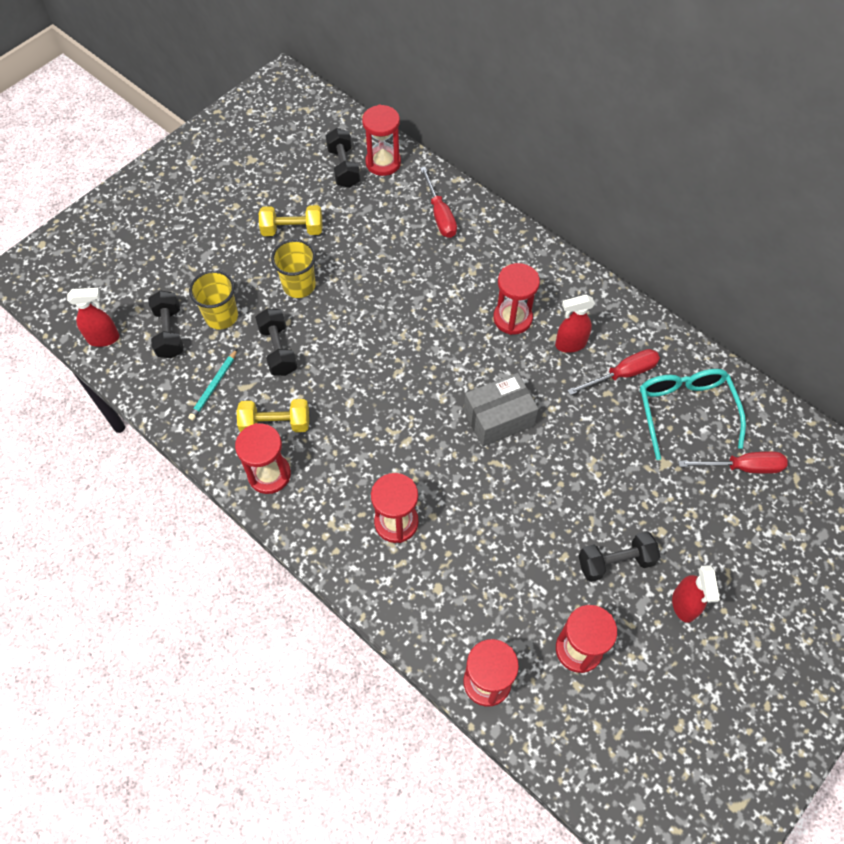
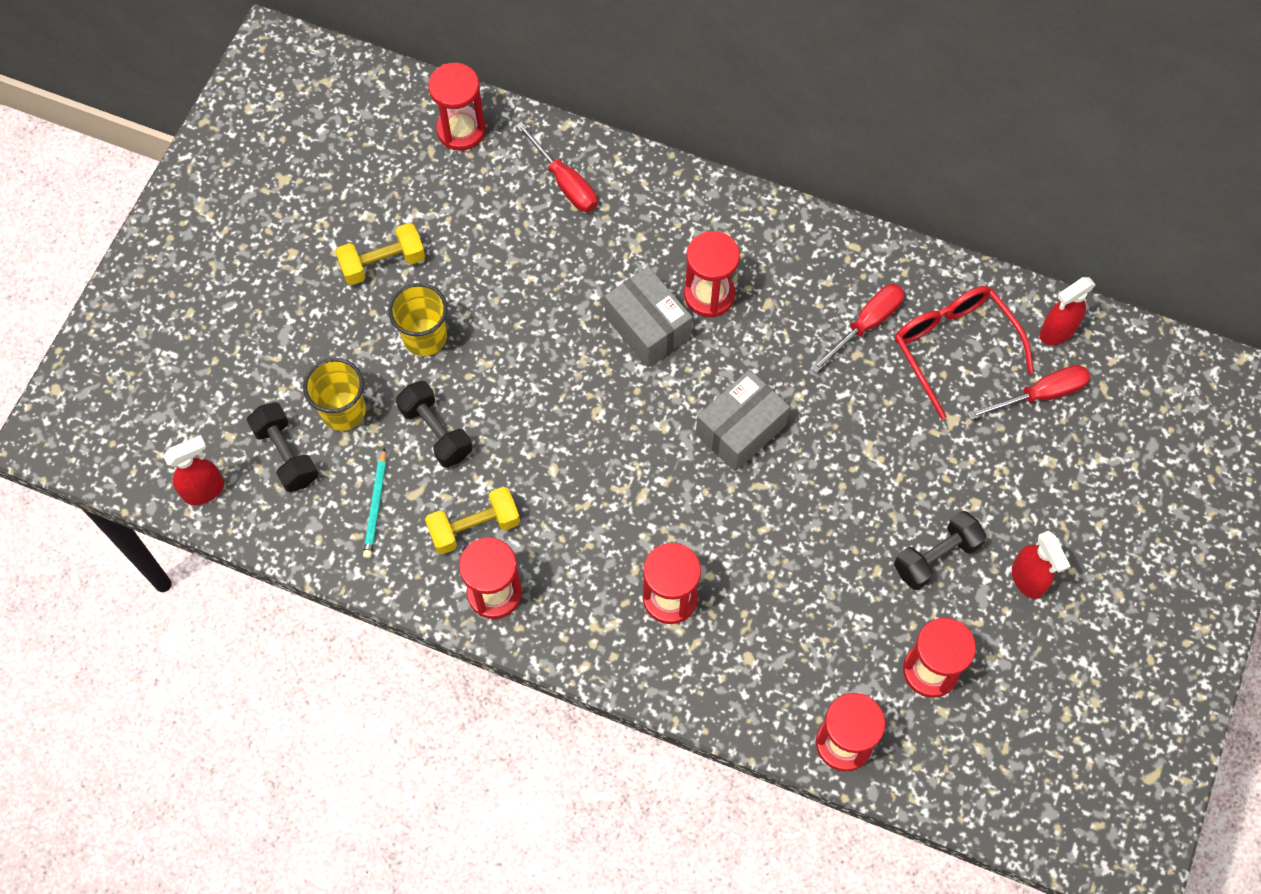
camera: 20 degrees left, 5 degrees up
(344, 167) = (412, 153): black dumbbell -> none
(459, 326) = (647, 327): none -> grey box
(570, 344) = (790, 306): red spray bottle -> red spray bottle (1056, 332)
(685, 411) = (954, 348): turquoise glasses -> red glasses

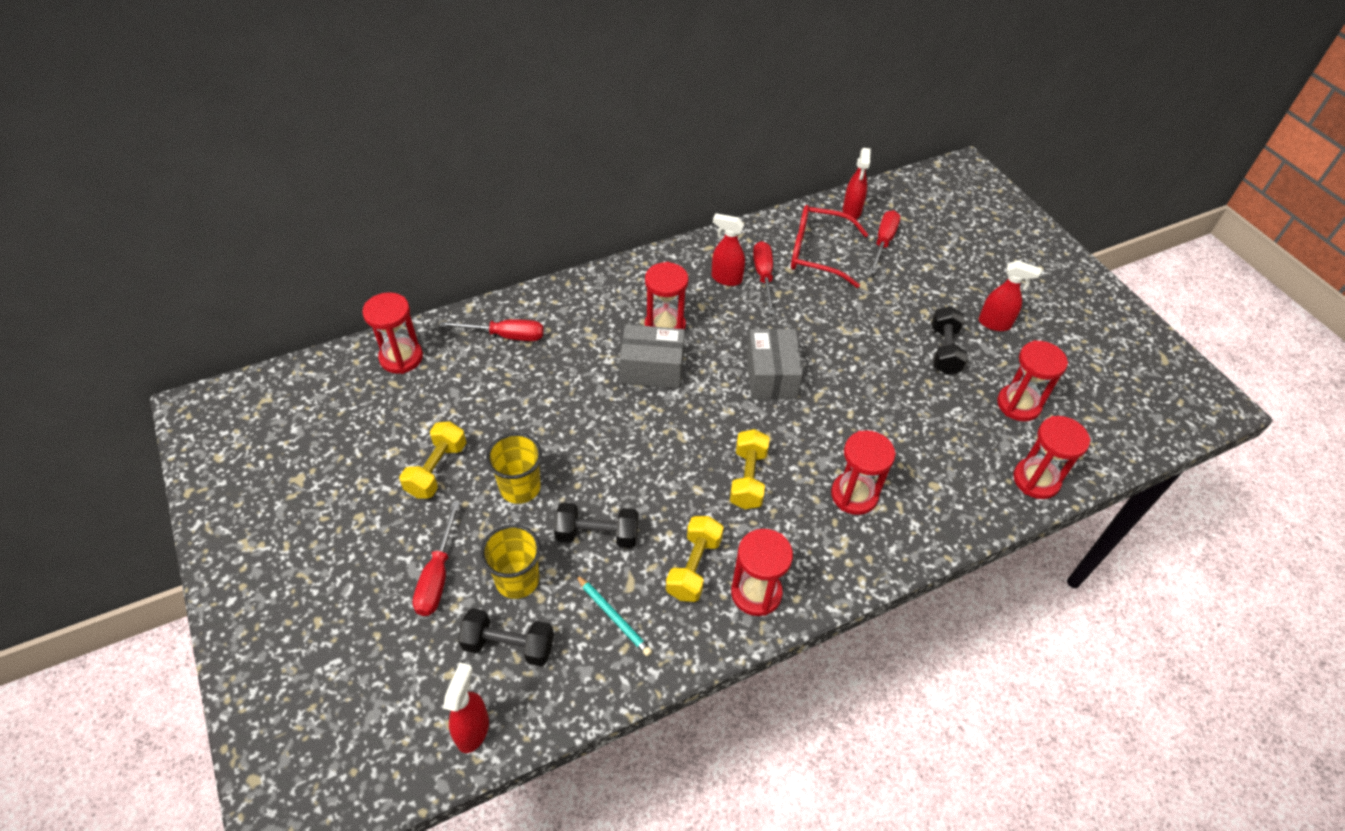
camera: 50 degrees left, 15 degrees down
(295, 354) = (437, 576): none -> red screwdriver
(603, 499) = (748, 478): none -> yellow dumbbell
(827, 295) = (726, 279): none -> red spray bottle

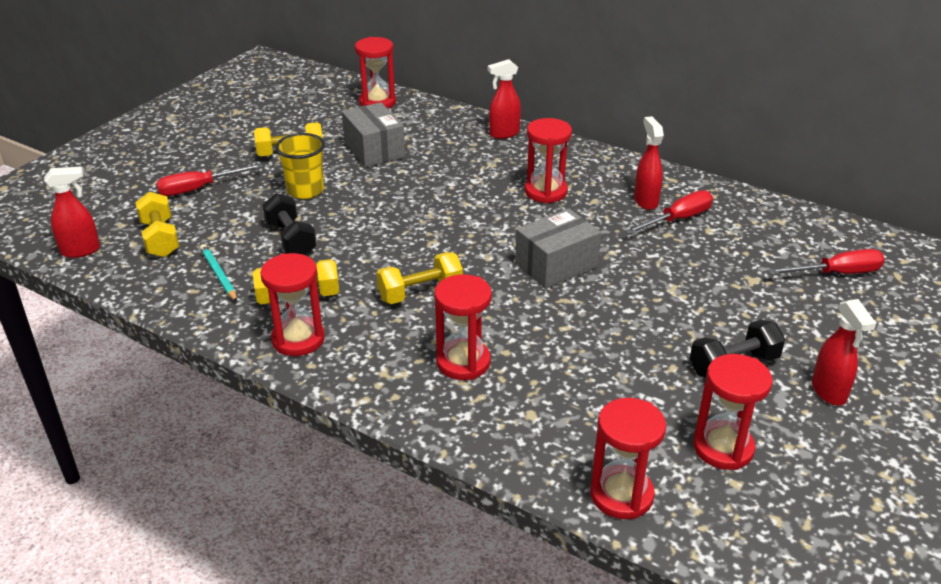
camera: 60 degrees right, 15 degrees down
(505, 336) = (446, 130): red screwdriver -> none
(509, 645) = (160, 239): black dumbbell -> yellow dumbbell
(517, 580) = (220, 221): yellow cup -> none
(613, 617) = (219, 275): turquoise pencil -> turquoise pencil turned 135 degrees clockwise
(652, 369) = (489, 203): grey box -> grey box (374, 150)
(818, 253) = (756, 239): red glasses -> none
(851, 211) = (850, 239): red spray bottle -> red spray bottle (504, 134)

